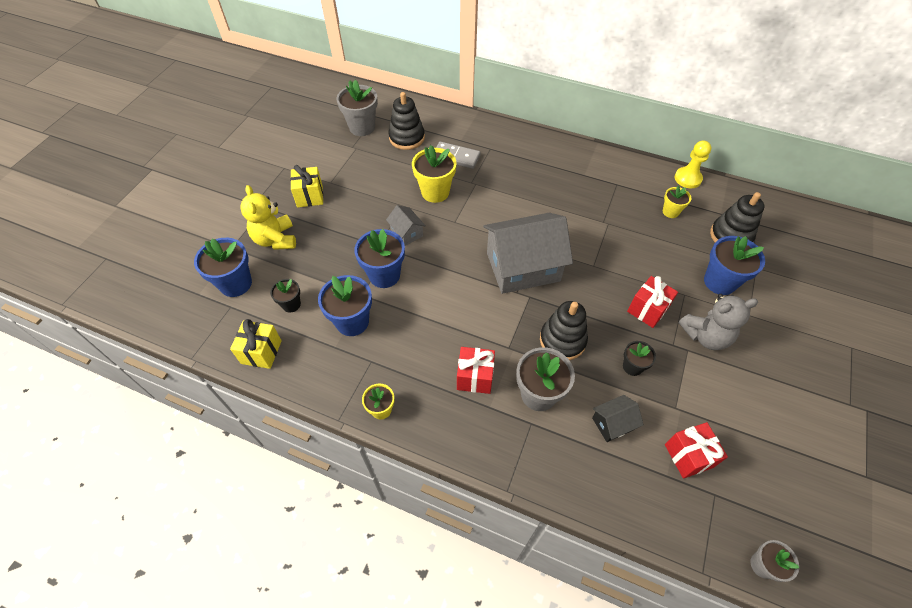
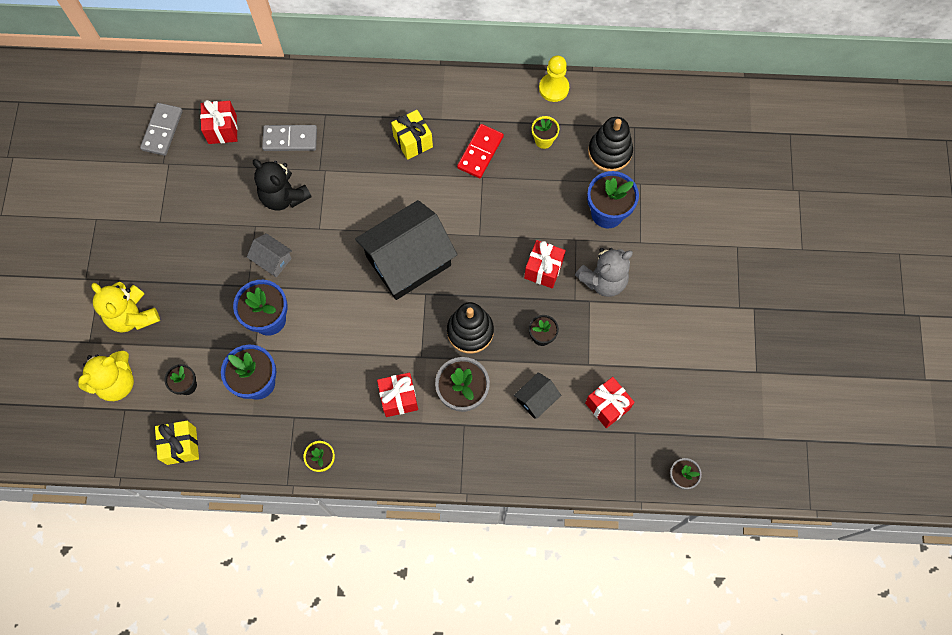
camera: 20 degrees left, 15 degrees up
(235, 284) = (116, 382): blue flower pot -> yellow teddy bear
(310, 196) = (144, 248): yellow gift -> yellow gift (413, 141)
(362, 127) = (162, 130): grey flower pot -> grey domino
(407, 138) = (222, 129): black stacking toy -> red gift
(435, 192) = (284, 196): yellow flower pot -> black teddy bear
(523, 267) = (408, 261): grey house -> black house
(611, 206) = (480, 152): none -> red domino

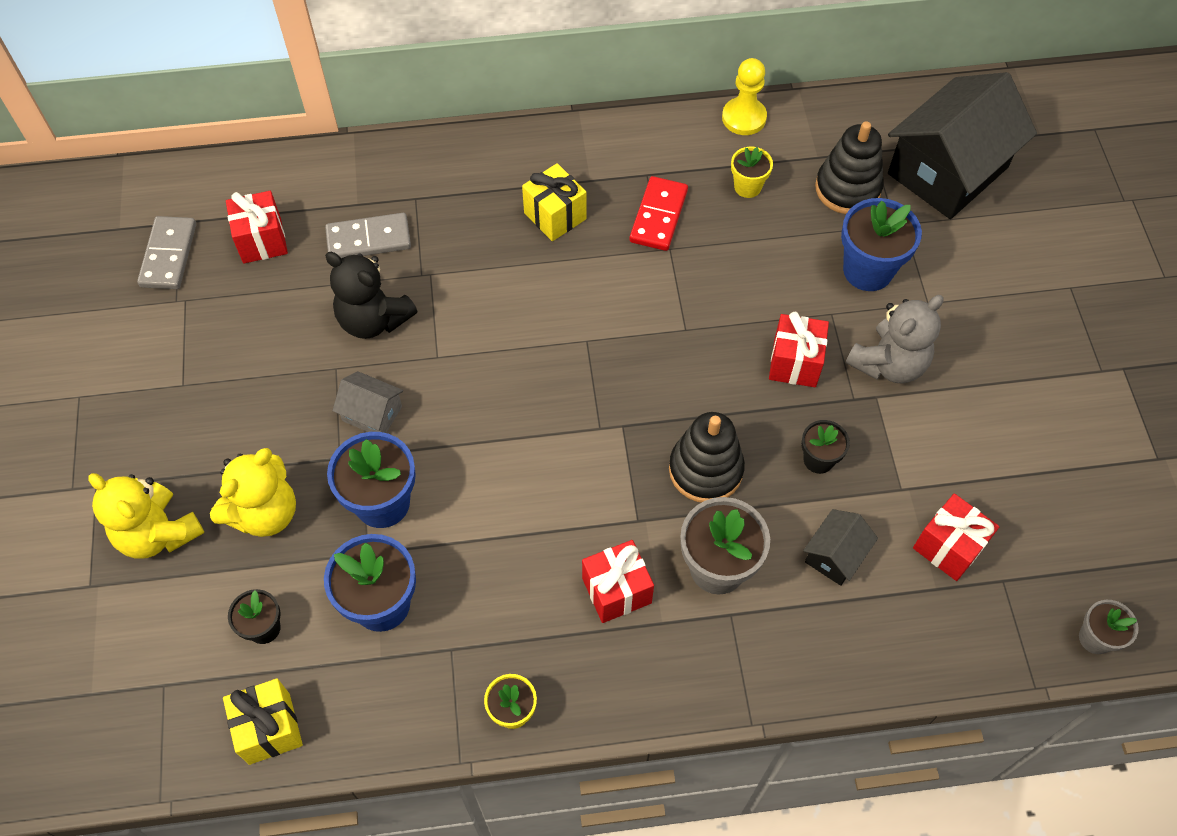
camera: 10 degrees left, 10 degrees down
(116, 382) = (144, 643): yellow teddy bear -> yellow teddy bear (265, 513)
(408, 261) = (585, 382): black house -> black house (947, 170)

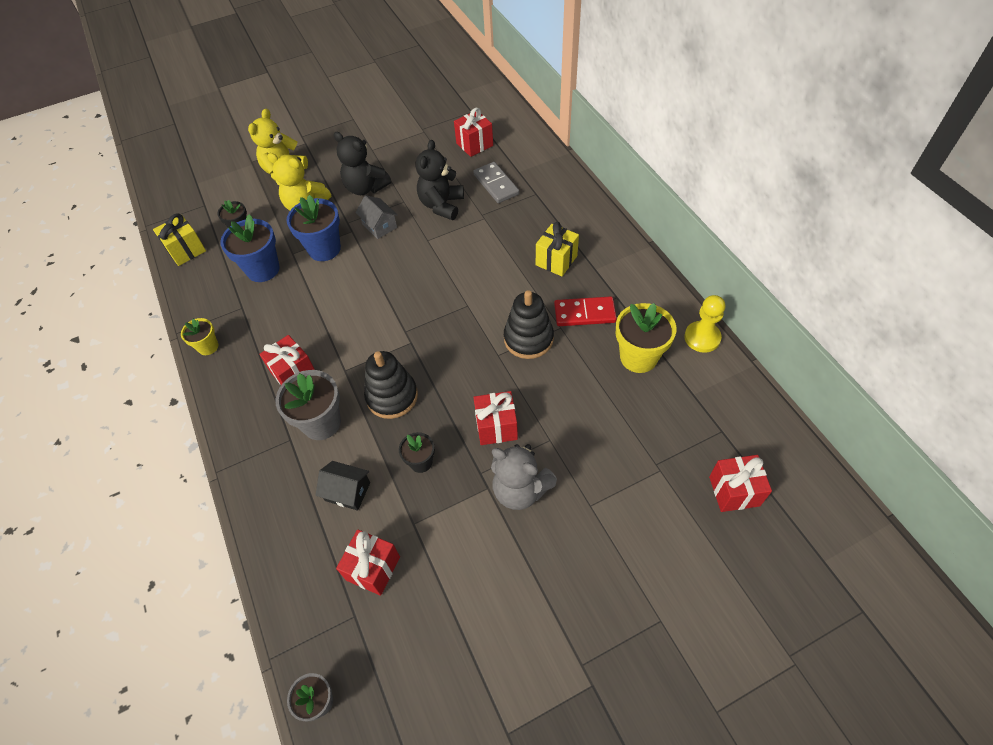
camera: 75 degrees right, 5 degrees down
(169, 255) = (449, 116): grey domino -> none
(272, 414) = (366, 188): none -> black teddy bear
(372, 413) = (379, 226): grey house -> grey house turned 45 degrees counterclockwise
(747, 187) = (638, 357): yellow flower pot -> yellow flower pot, size x1.76
(847, 189) = (673, 422): black stacking toy -> black stacking toy (528, 339)
(867, 270) = (601, 455): blue flower pot -> none
(947, 170) = (734, 491): black house -> red gift

